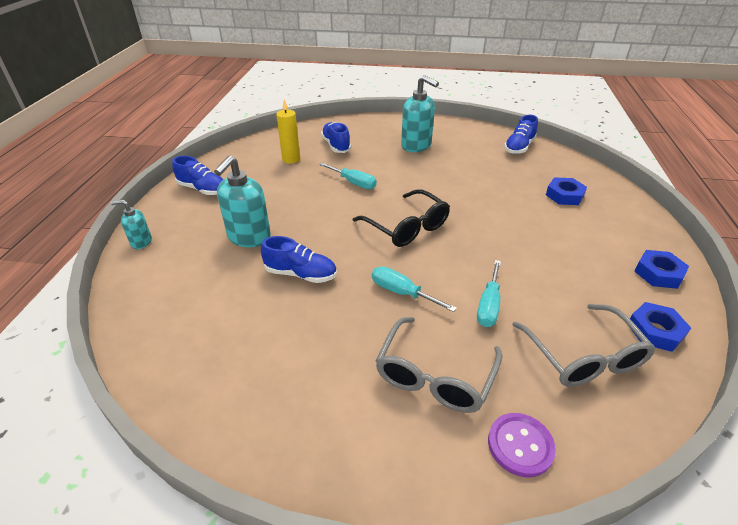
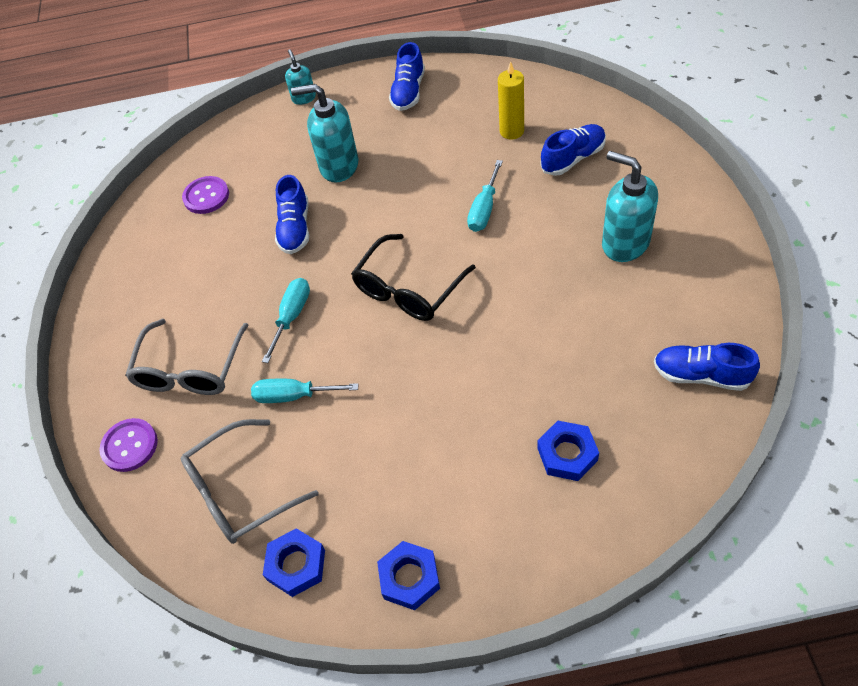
camera: 80 degrees right, 15 degrees up
(204, 330) = (206, 196): none -> purple button
(416, 146) = (625, 243): turquoise soap dispenser -> turquoise soap dispenser turned 105 degrees clockwise
(434, 376) = (190, 370): grey glasses -> grey glasses turned 90 degrees counterclockwise

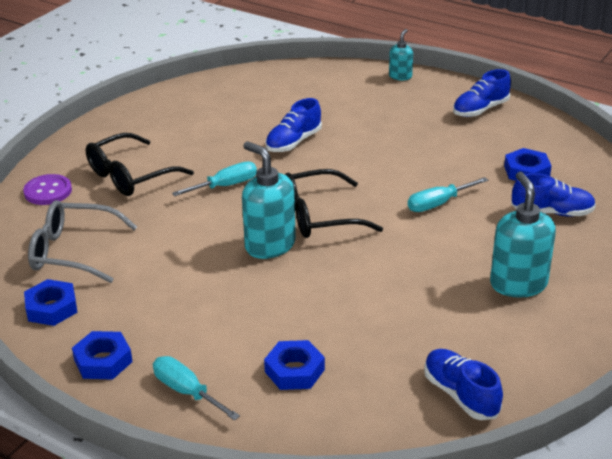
camera: 35 degrees right, 20 degrees down
(190, 370) = (130, 176): grey glasses -> black glasses
(206, 196) = (262, 95): purple button -> none
(293, 396) = (169, 226): turquoise screwdriver -> turquoise screwdriver (186, 391)
(338, 166) = (370, 125): turquoise soap dispenser -> turquoise soap dispenser (269, 245)
(511, 131) = (526, 171): yellow candle -> blue nut

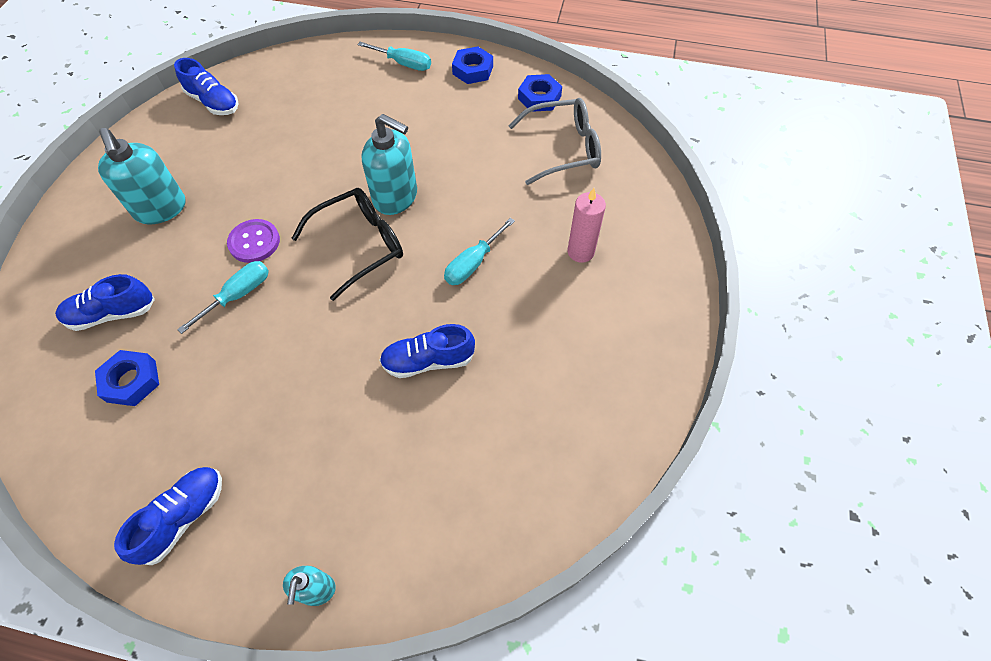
camera: 160 degrees right, 25 degrees up
(48, 191) = (644, 209): purple button -> purple button (254, 242)
(130, 176) = (580, 252): black glasses -> pink candle
(293, 142) = (428, 361): blue shoe -> blue shoe turned 120 degrees counterclockwise
(294, 371) = (335, 93): blue nut -> none

